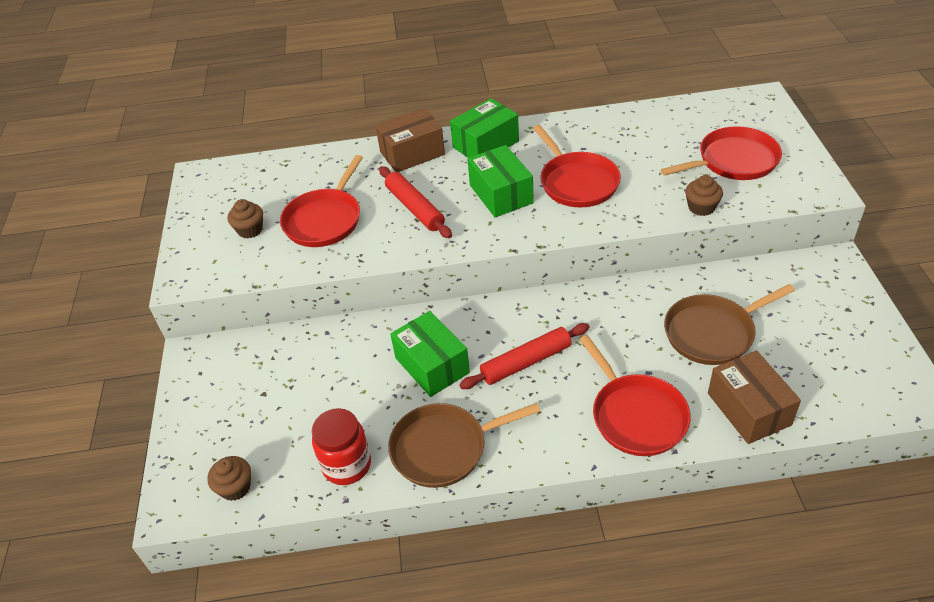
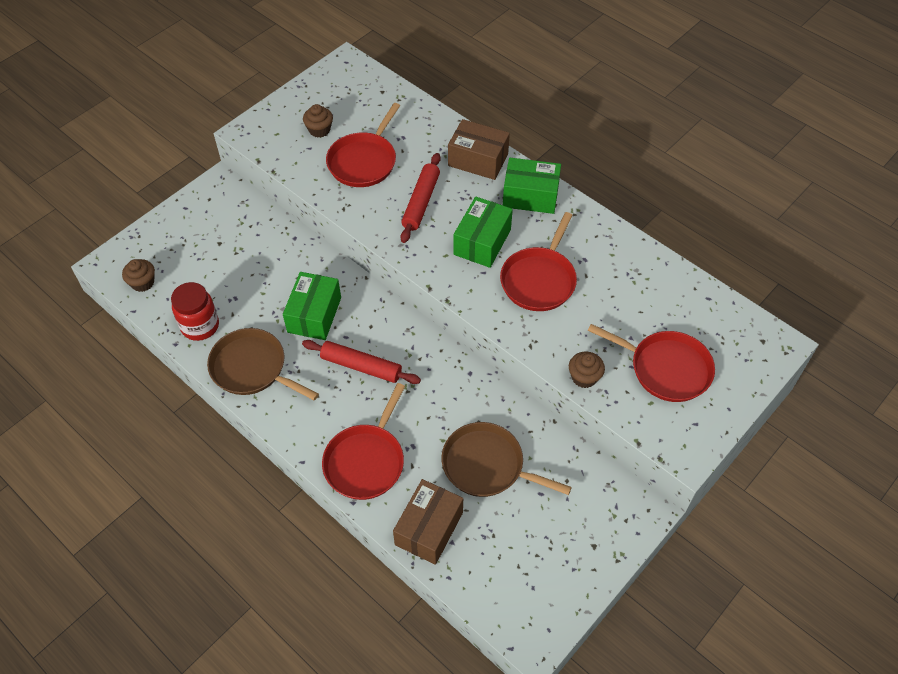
camera: 45 degrees right, 10 degrees up
(325, 220) = (364, 161): red pan -> red pan turned 45 degrees counterclockwise

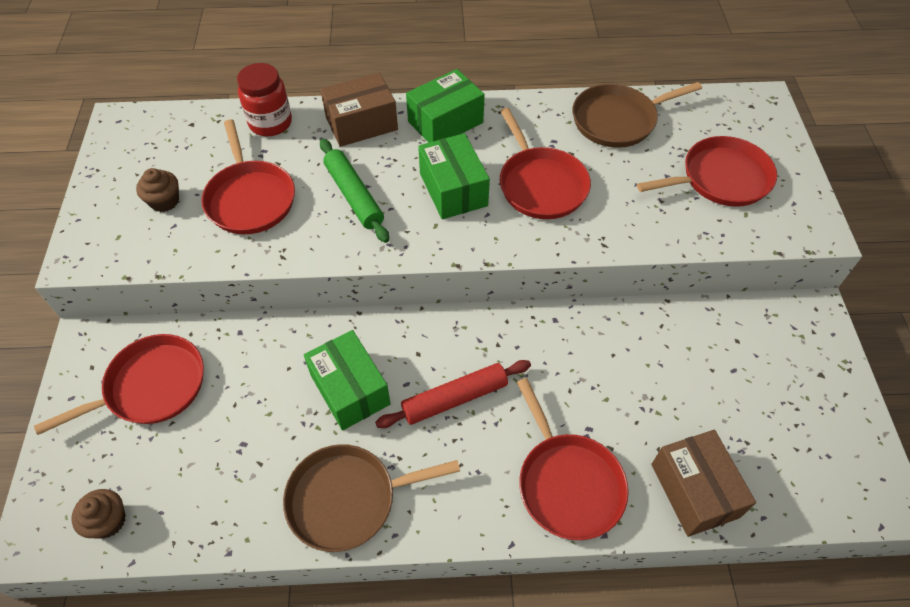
camera: 45 degrees left, 0 degrees up
(200, 326) = (236, 507): red jar -> red jar (270, 123)
(225, 232) = (151, 386): none -> red pan
(421, 202) = (353, 196): red rolling pin -> green rolling pin
(487, 465) = (667, 386): brown pan -> brown pan (617, 120)
(584, 377) = (676, 235): brown cupcake -> none

